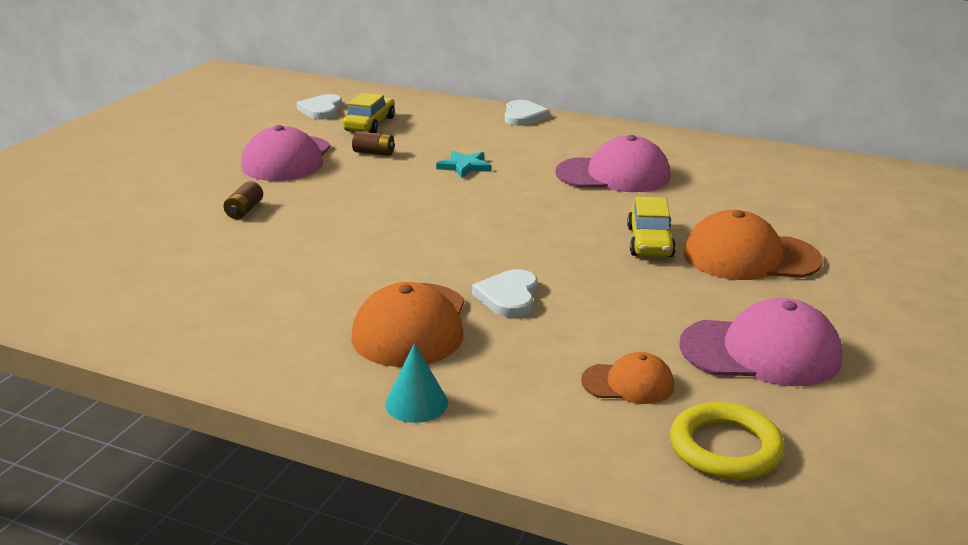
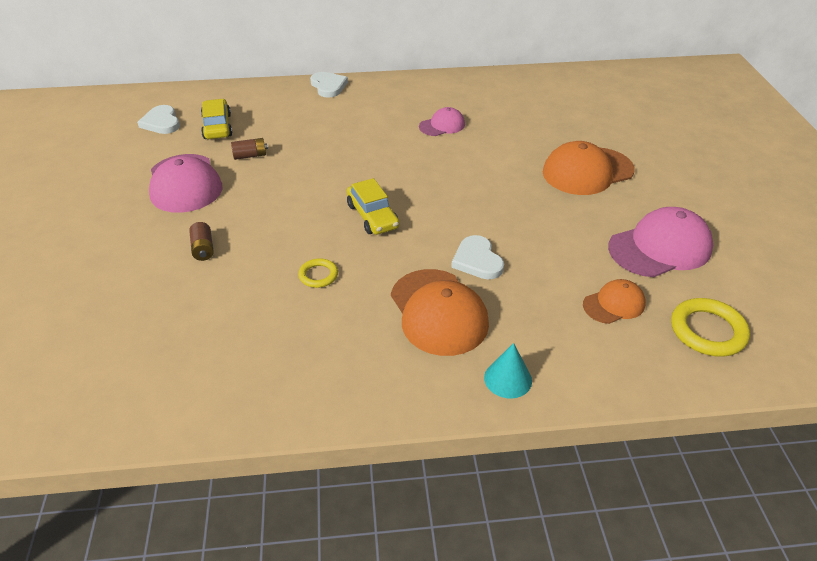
camera: 30 degrees left, 15 degrees up
(325, 260) = (318, 275): none -> yellow ring
(464, 166) = (332, 149): turquoise star -> none
(614, 175) = (442, 125): pink cap -> pink cap, size x0.56
(649, 242) = (519, 179): yellow car -> yellow car (372, 216)

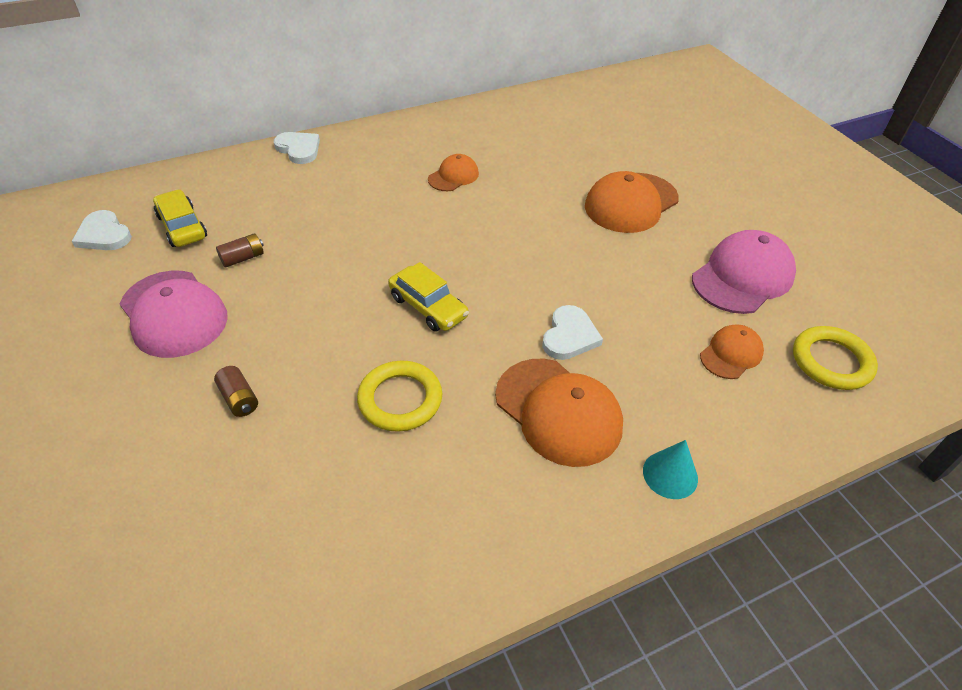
camera: 20 degrees left, 5 degrees up
(318, 275) = (400, 399): yellow ring -> yellow ring, size x1.73
(442, 125) = (453, 176): pink cap -> orange cap
(477, 260) = (569, 336): white heart -> white heart turned 120 degrees counterclockwise

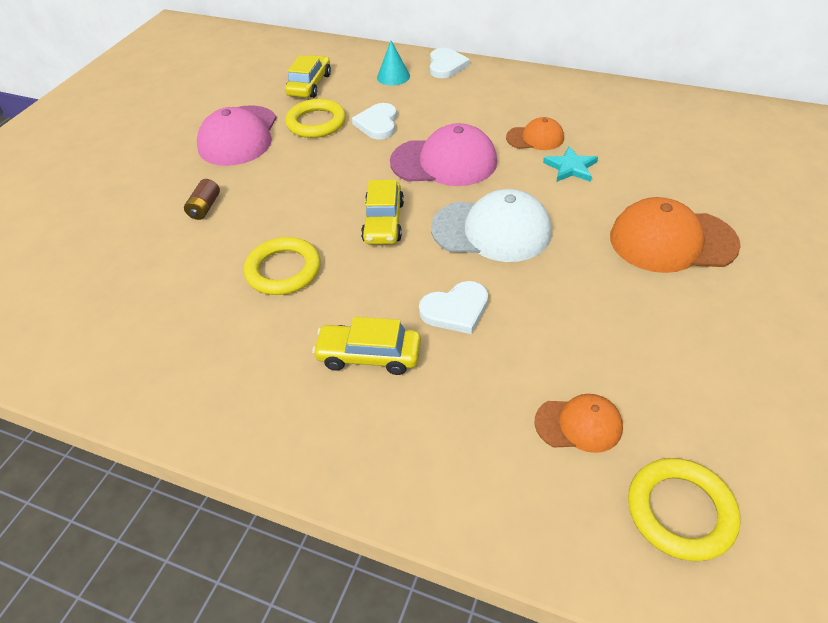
camera: 50 degrees right, 0 degrees up
(104, 234) = (265, 69): white heart -> white heart (378, 124)
(243, 258) = (316, 123): brown battery -> yellow ring
(507, 186) = (570, 167): none -> turquoise star
(516, 263) = (492, 230): none -> white cap
(558, 411) = (369, 355): orange cap -> yellow car
(670, 474) = (383, 466): turquoise cone -> turquoise cone (393, 76)
(742, 277) = (697, 372): pink cap -> pink cap (444, 162)

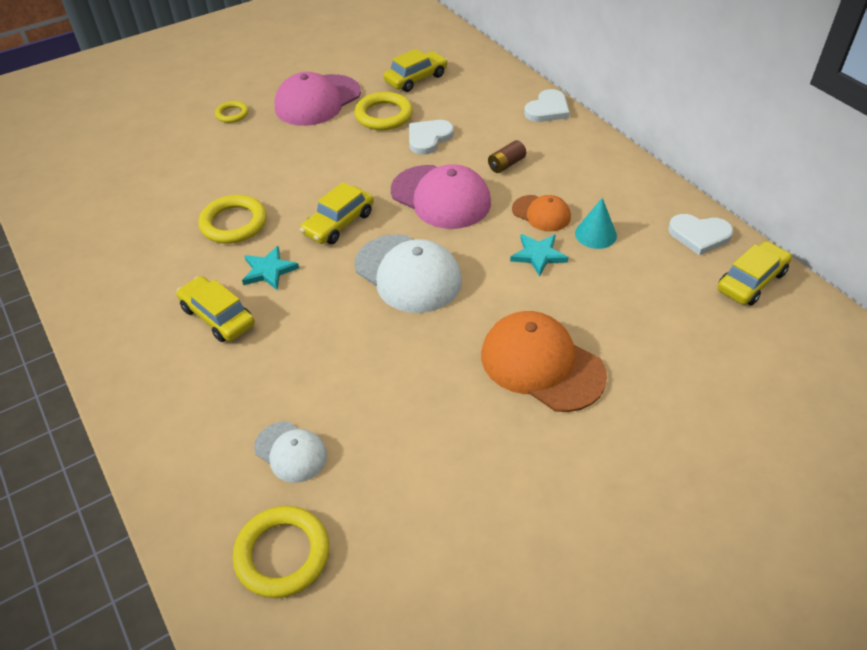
camera: 35 degrees right, 0 degrees up
(164, 181) = (232, 114): none -> yellow ring
(204, 207) = (236, 148): brown battery -> brown battery (506, 164)
(368, 291) = (269, 270): none -> turquoise star
(393, 76) = (490, 100): turquoise cone -> turquoise cone (595, 234)
(456, 310) = (309, 319): white heart -> white heart (699, 235)
(579, 424) = (291, 452): orange cap -> white cap
(723, 116) = (751, 281): none -> yellow car

